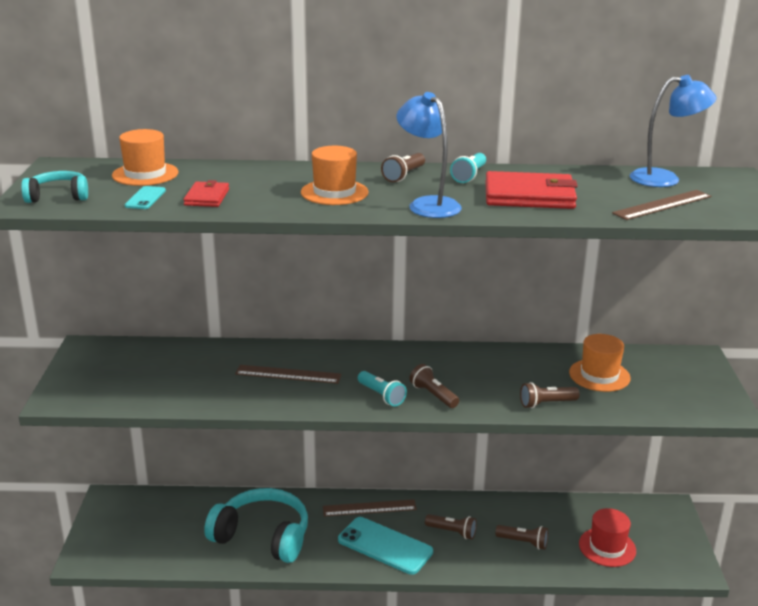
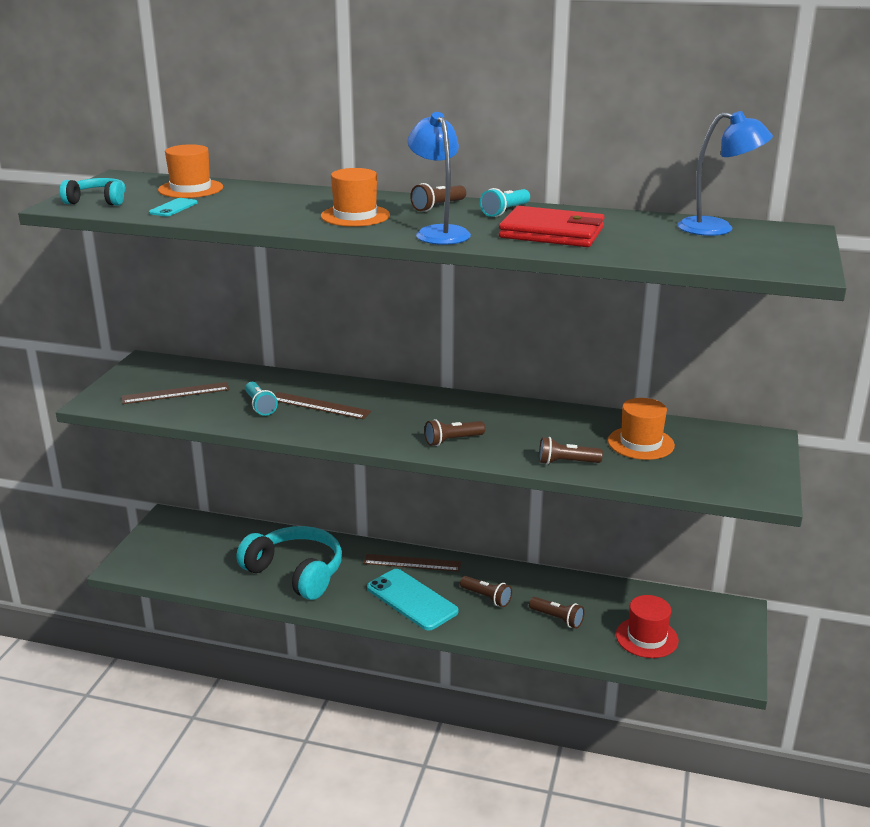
camera: 15 degrees right, 0 degrees up
(207, 197) = (230, 211): red wallet -> none
(381, 396) = (399, 435): turquoise flashlight -> turquoise flashlight (260, 406)
(433, 395) = (452, 440): brown flashlight -> brown flashlight turned 90 degrees counterclockwise
(662, 205) = (690, 251): brown ruler -> brown ruler (175, 393)

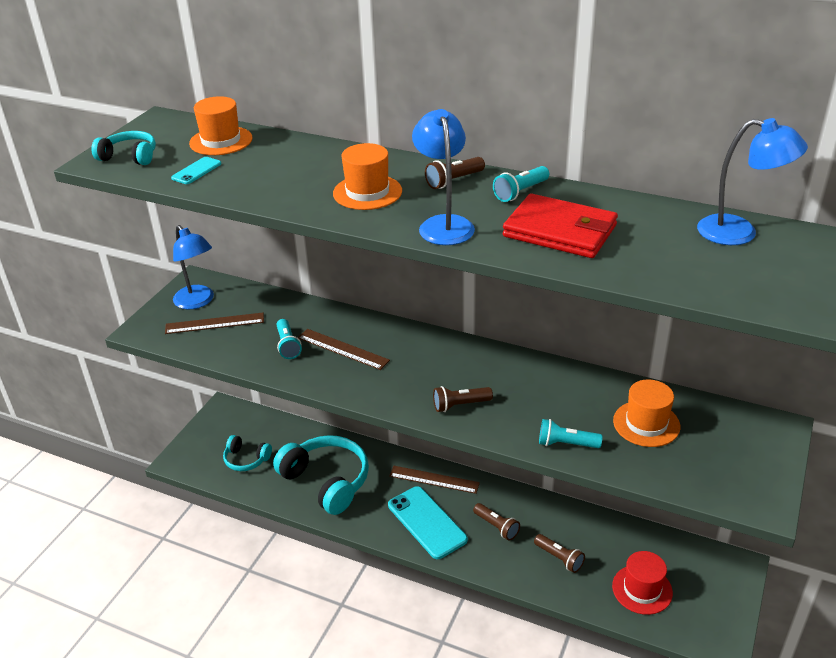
camera: 10 degrees right, 10 degrees up
(152, 377) = (198, 302): none -> blue lamp
(202, 560) = (246, 459): none -> turquoise headphones
(566, 462) = (566, 444): brown flashlight -> turquoise flashlight

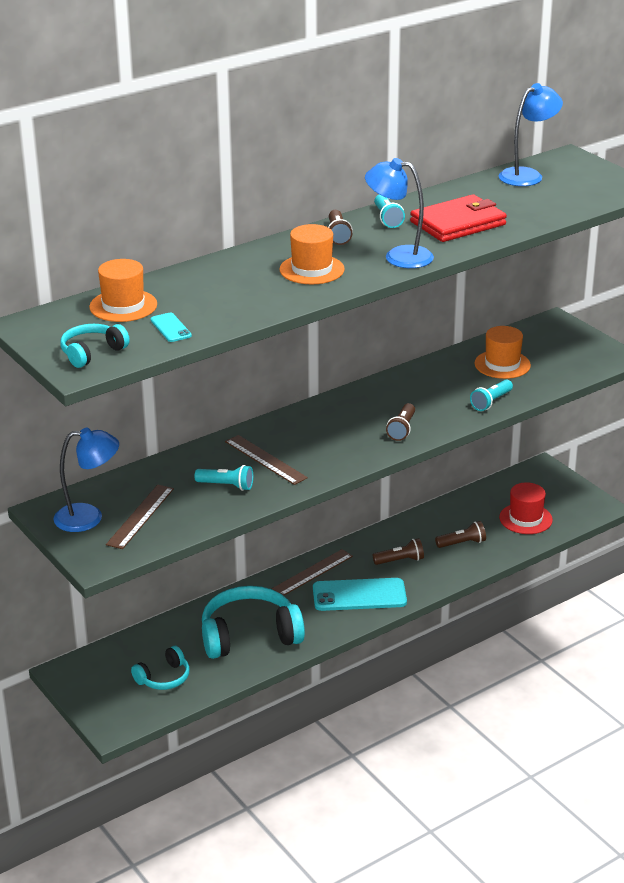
camera: 60 degrees left, 5 degrees down
(342, 349) = (265, 459): brown ruler -> brown ruler turned 75 degrees clockwise

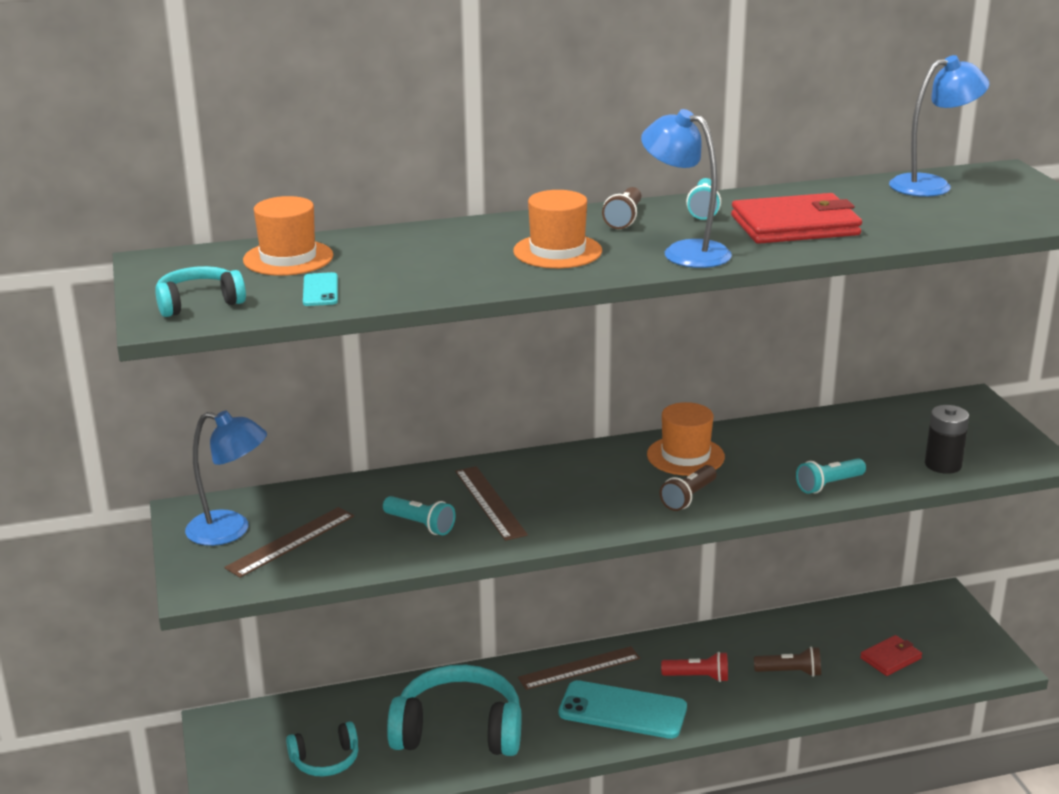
camera: 20 degrees right, 5 degrees down
(400, 560) = (698, 677): brown flashlight -> red flashlight
(502, 364) = (870, 441): orange hat -> orange hat (685, 456)
(525, 519) = (890, 658): red hat -> red wallet
(558, 373) = (943, 464): none -> black battery

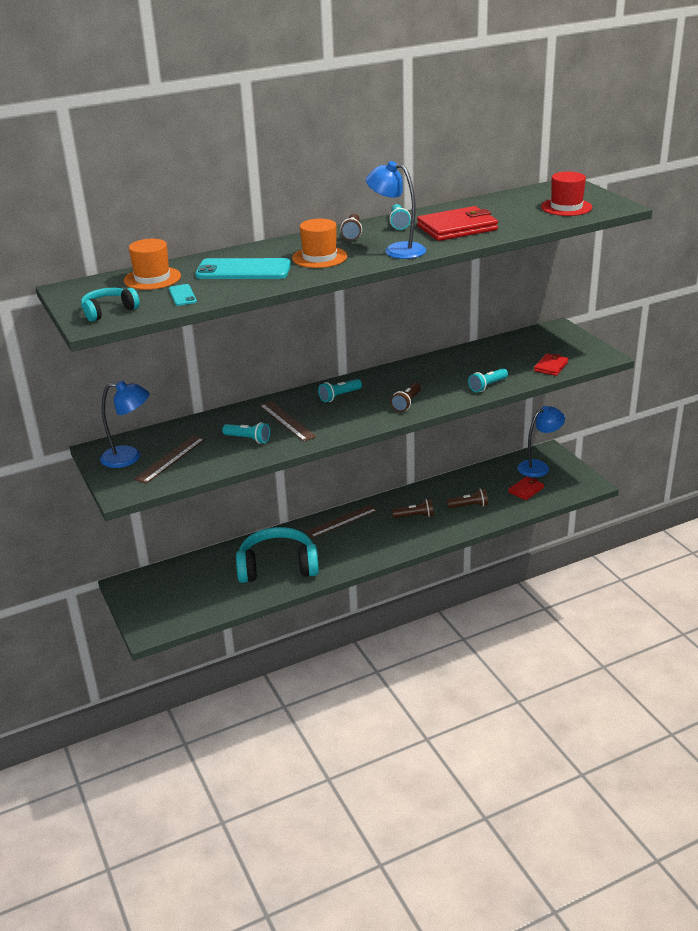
camera: 10 degrees left, 5 degrees up
(325, 760) = (200, 595): turquoise headphones -> none
(584, 472) = (339, 396): none -> turquoise flashlight
(622, 710) = (374, 541): turquoise phone -> turquoise phone (243, 270)
(685, 456) = (397, 379): orange hat -> none
(698, 677) = (415, 516): red flashlight -> brown flashlight
(931, 185) = (529, 196): blue lamp -> blue lamp (539, 466)
(943, 464) = (551, 366): black battery -> red wallet
(987, 209) = (566, 207): none -> red hat

